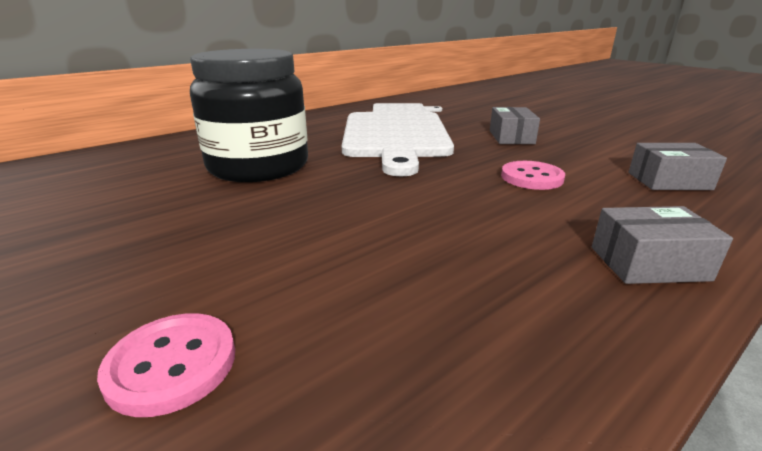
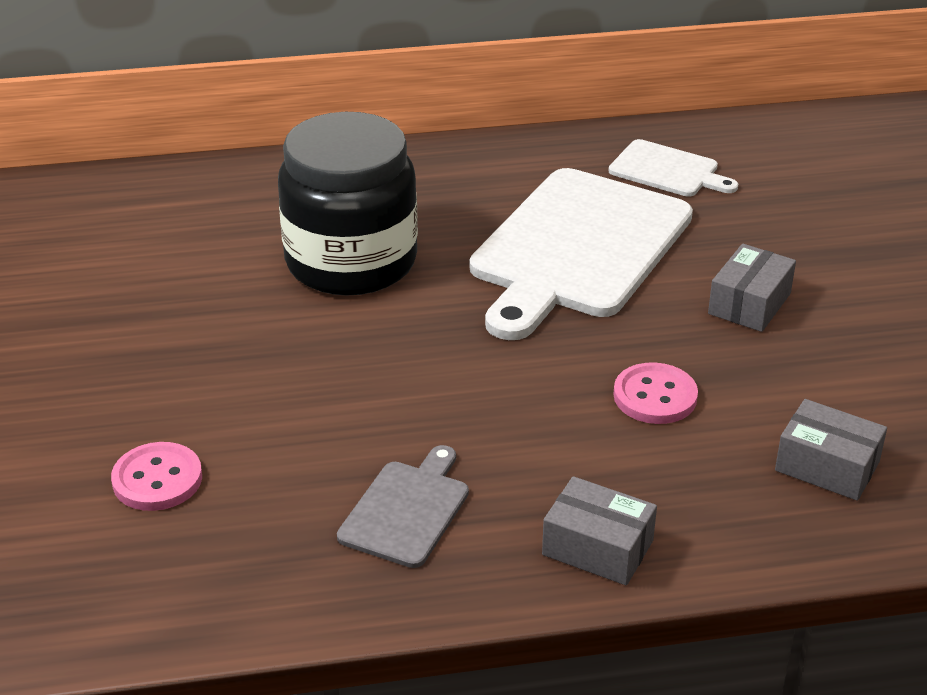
camera: 30 degrees right, 10 degrees up
(475, 292) = (407, 510): none -> grey cutting board

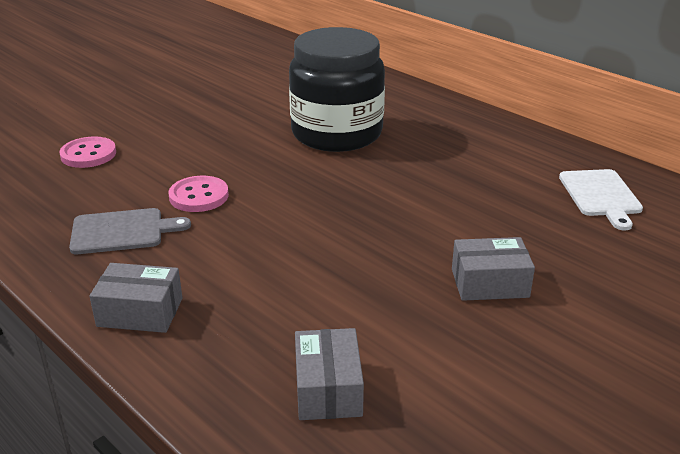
camera: 55 degrees right, 5 degrees down
(577, 248) = (455, 194): white cutting board -> none
(597, 548) = (140, 312): grey box -> grey box turned 75 degrees counterclockwise
(655, 396) = (327, 280): pink button -> pink button (199, 196)

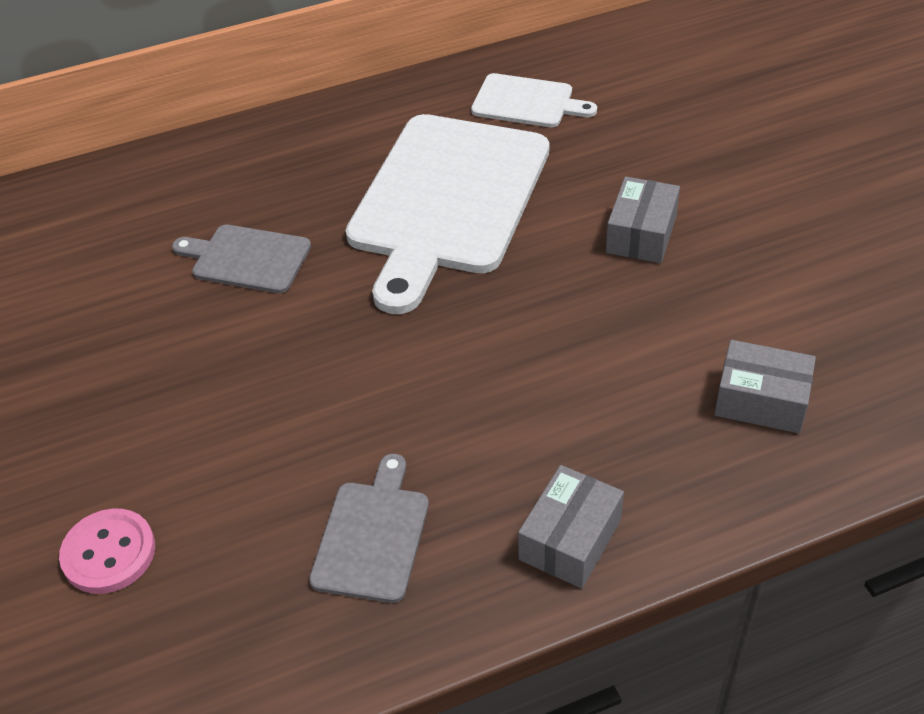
camera: 65 degrees left, 15 degrees up
(199, 196) = (327, 436): pink button -> none
(337, 133) = (247, 258): black jar -> grey cutting board
(452, 187) = (447, 200): none -> white cutting board

